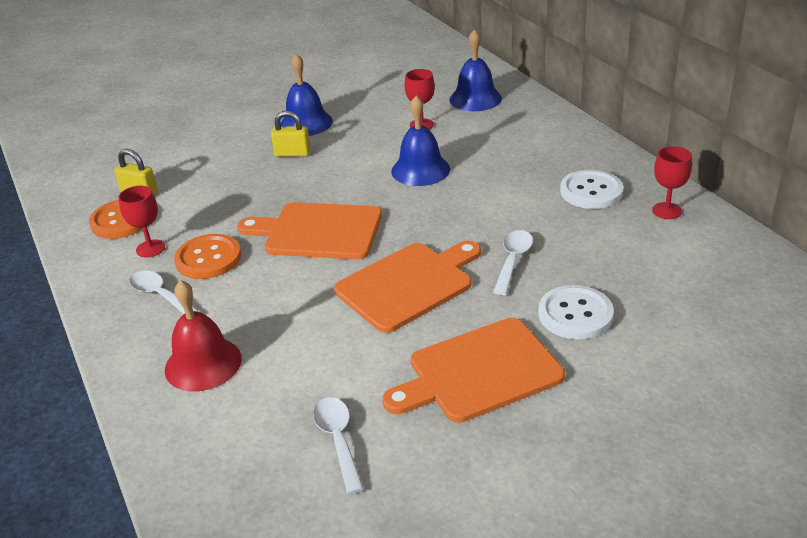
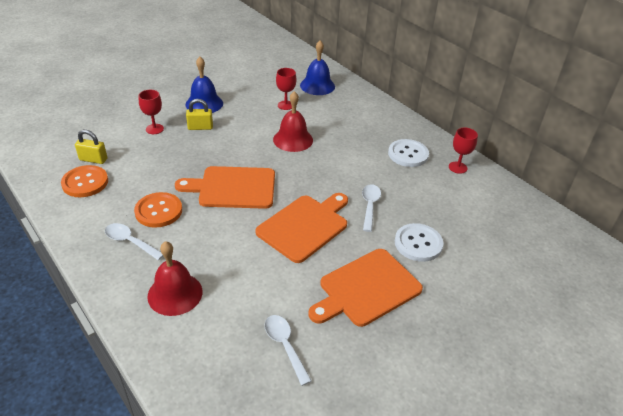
camera: 15 degrees left, 5 degrees up
(150, 248) = (113, 204): red goblet -> red goblet (154, 129)
(420, 170) = (293, 139): blue bell -> red bell

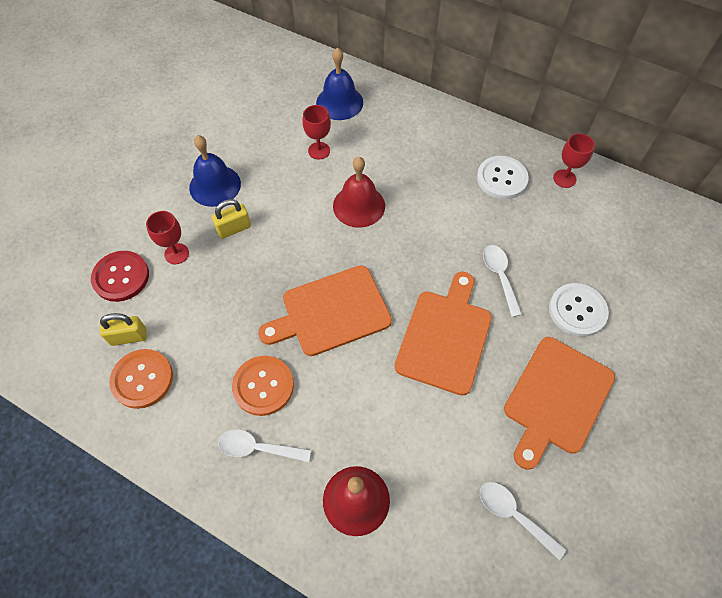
camera: 20 degrees left, 20 degrees up
(112, 130) = (121, 277): none -> red button

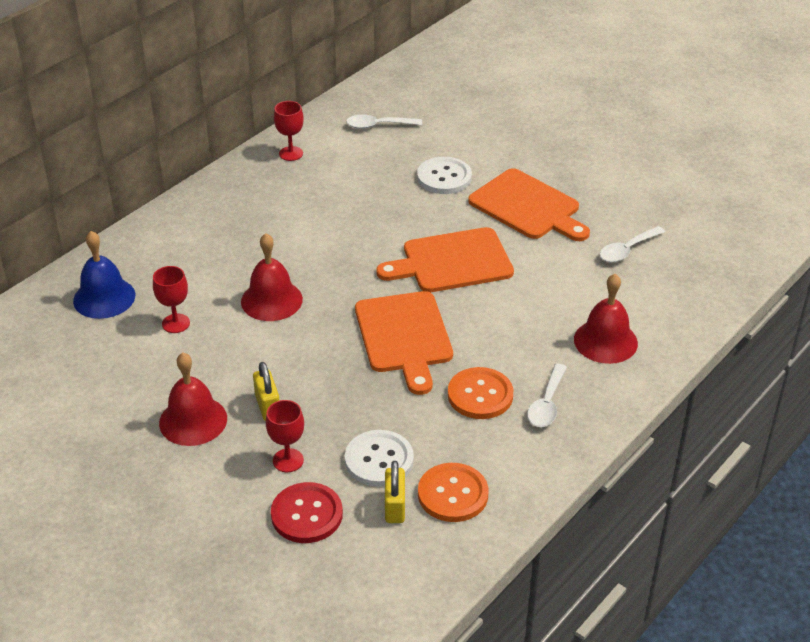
camera: 80 degrees left, 20 degrees down
(215, 185) = (193, 420): blue bell -> red bell
(445, 337) = (452, 262): orange cutting board -> orange cutting board turned 45 degrees counterclockwise
(499, 276) = (394, 216): white spoon -> white spoon (378, 125)
(501, 179) = (275, 193): white button -> white button (379, 460)

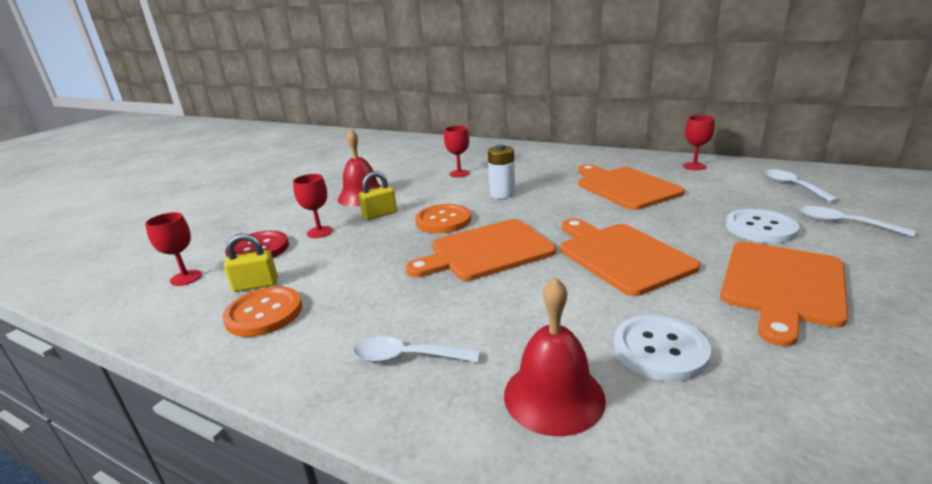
camera: 80 degrees right, 15 degrees down
(104, 298) = (474, 153): blue bell -> none
(271, 300) = (502, 194): red bell -> white battery
(313, 214) = (625, 187): none -> orange cutting board
(349, 572) = (186, 278): none -> red goblet
(379, 460) = (316, 268): white button -> white button (660, 349)
(480, 395) = (412, 306): orange button -> orange button (443, 220)
(627, 250) = (799, 393): white spoon -> white spoon (844, 223)

